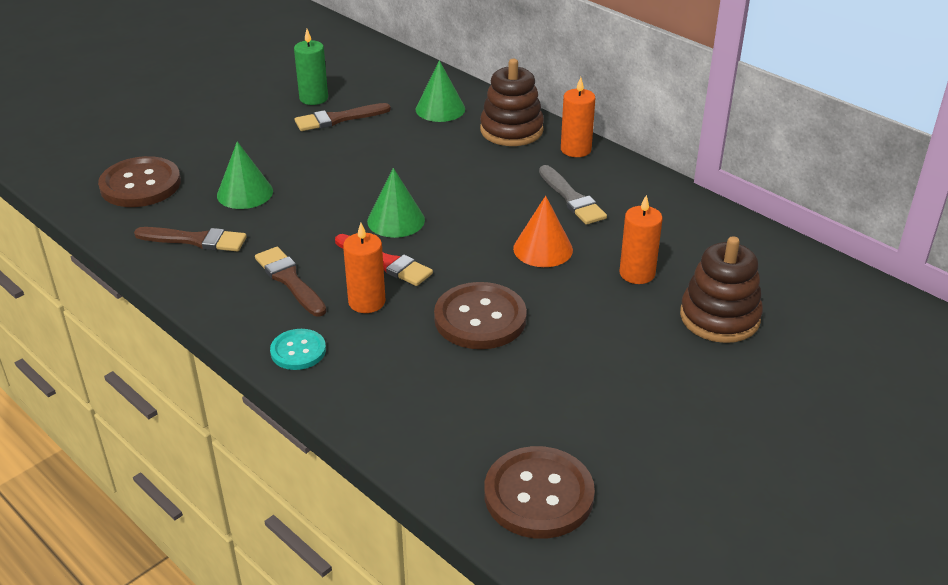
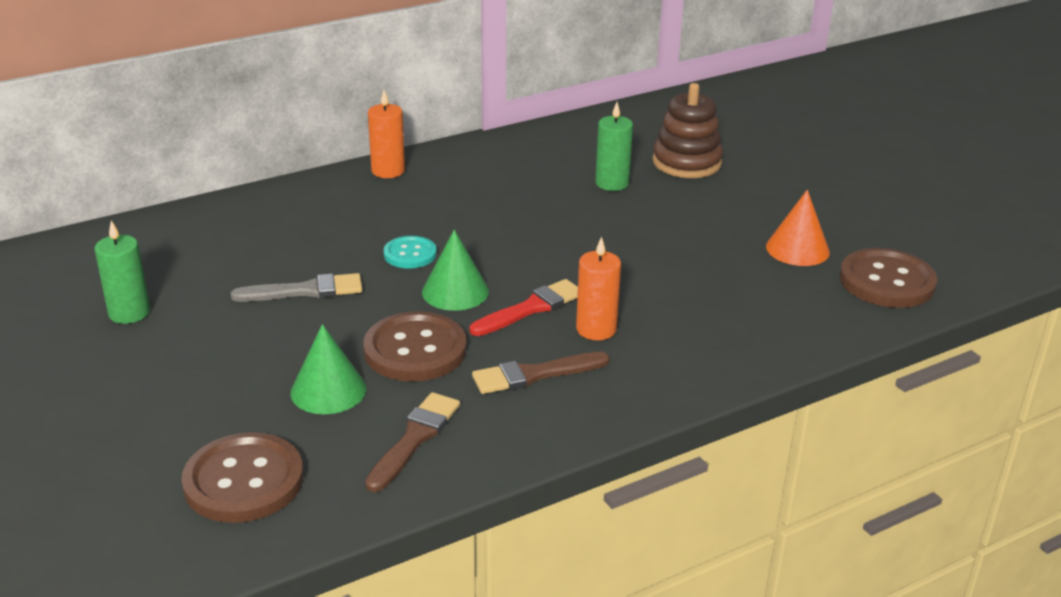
camera: 75 degrees left, 5 degrees down
(298, 351) = (664, 382): turquoise button -> turquoise button (410, 254)
(338, 119) = (200, 300): brown brush -> none
(440, 109) = (239, 230): green cone -> none
(480, 318) = (648, 269): brown button -> brown button (415, 350)
(511, 130) = (322, 197): brown stacking toy -> none
(543, 249) = (552, 219): orange cone -> orange cone (797, 249)
(571, 198) = (475, 189): grey brush -> grey brush (304, 291)
(637, 273) = (612, 183): orange candle -> green candle

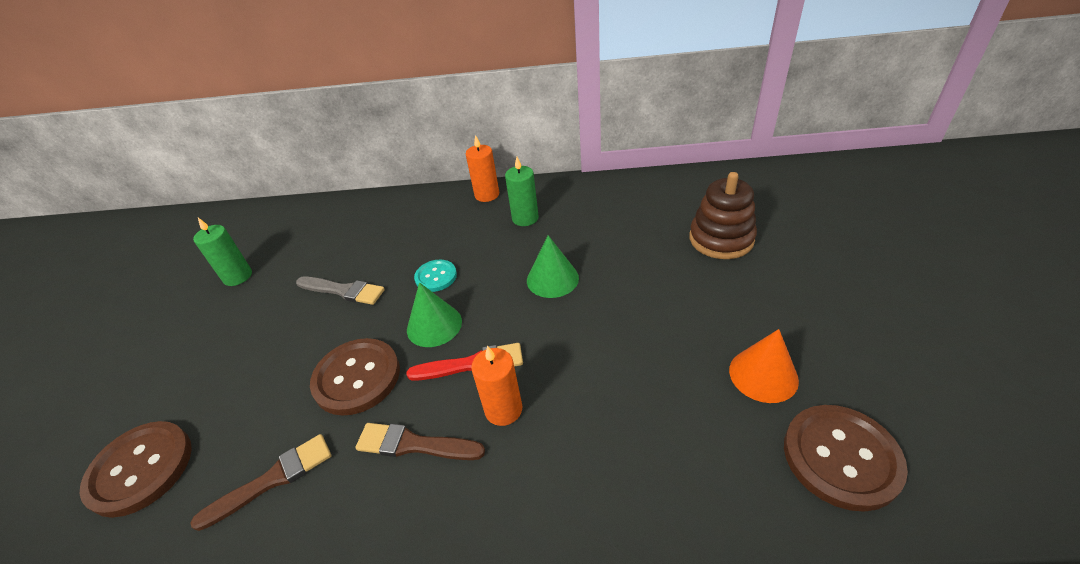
camera: 35 degrees right, 10 degrees up
(328, 390) = (269, 396): green cone -> green cone (552, 279)
(612, 183) = (639, 246): green candle -> green candle (525, 218)

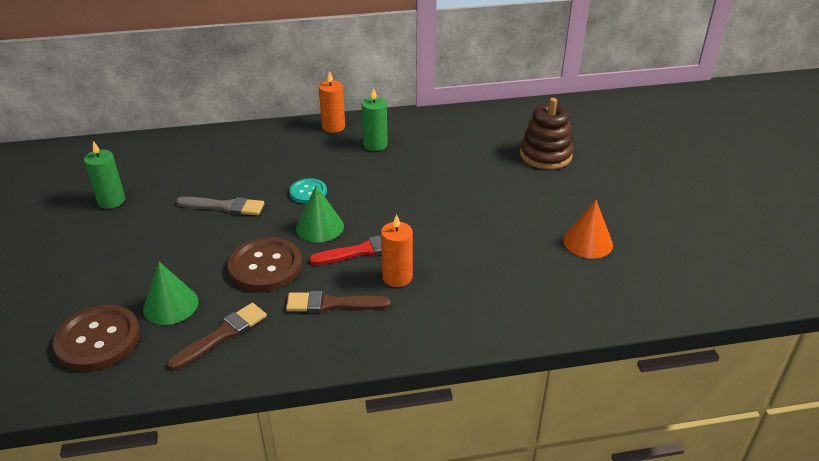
camera: 15 degrees left, 5 degrees down
(552, 279) = (412, 189): green cone -> green cone (171, 305)
(841, 457) = (643, 284): brown button -> none

